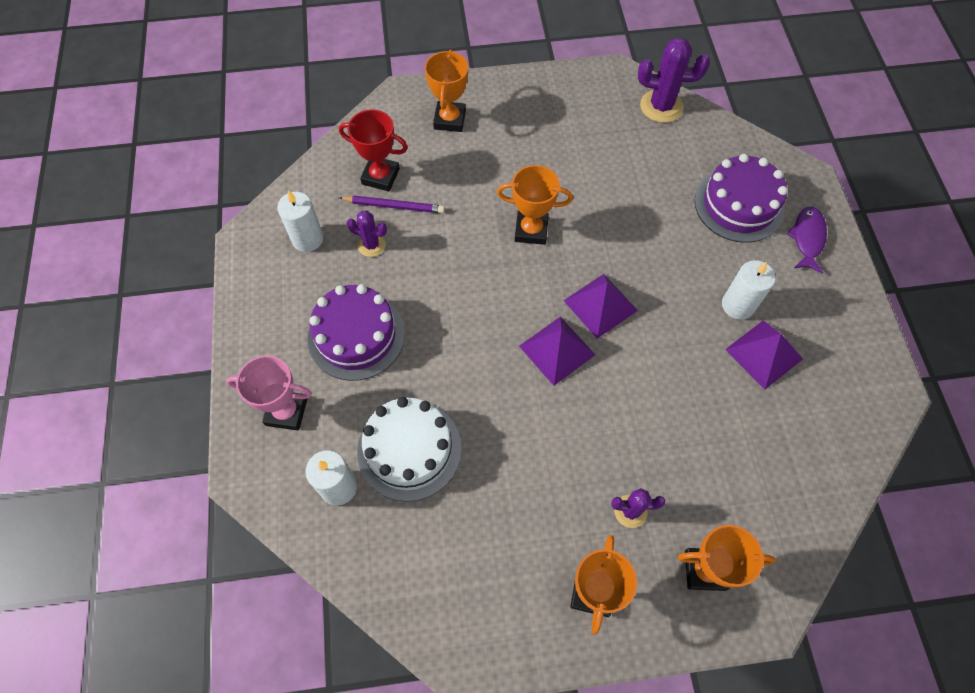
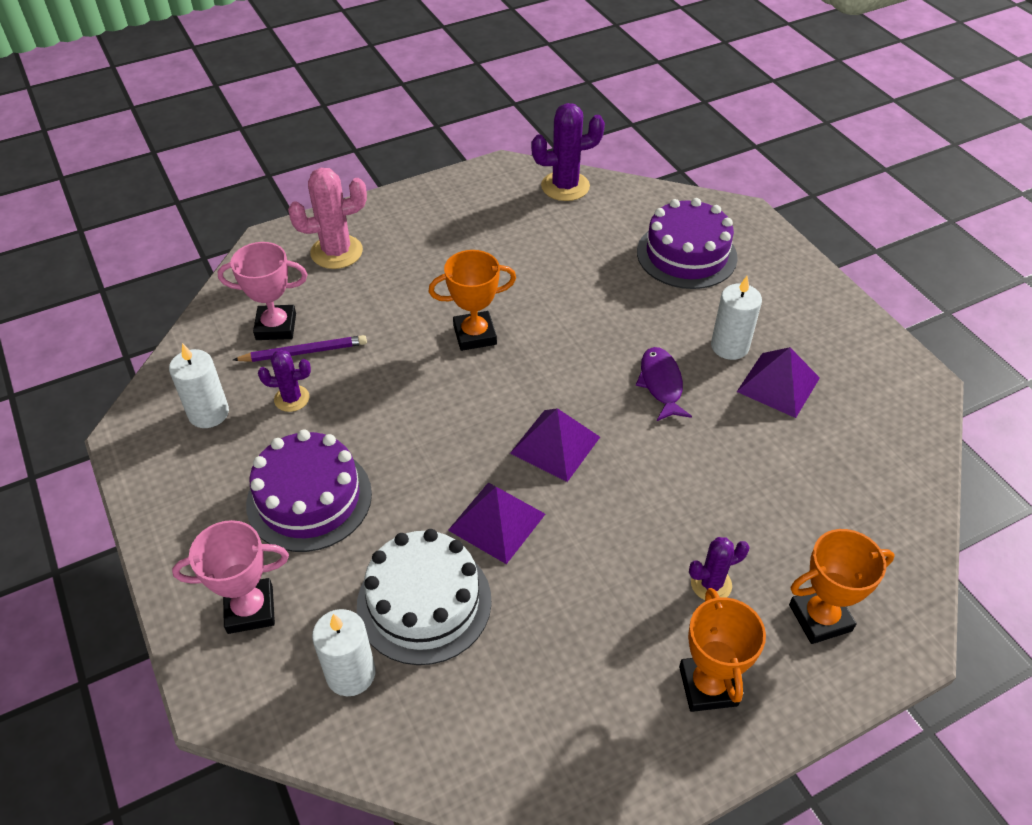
camera: 20 degrees left, 15 degrees down
(380, 176) = (276, 327): red trophy -> pink trophy
(450, 120) = (336, 252): orange trophy -> pink cactus
(600, 305) = (584, 387): purple pyramid -> purple pyramid (497, 522)
(807, 238) = (769, 267): purple fish -> purple fish (661, 384)

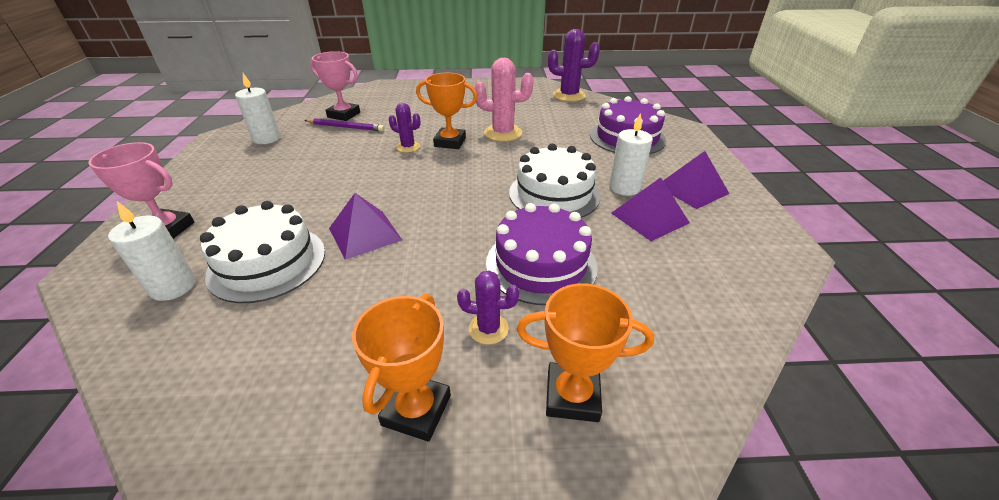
camera: 25 degrees right, 10 degrees down
(292, 398) = (315, 143): purple cactus -> purple cactus (408, 147)
(309, 498) = (269, 188): purple cake -> purple cake (541, 264)
(336, 252) = (409, 95): pink cactus -> pink cactus (503, 133)
(555, 445) = (447, 205): purple pyramid -> purple pyramid (692, 189)
(661, 384) = (554, 194): purple fish -> white cake

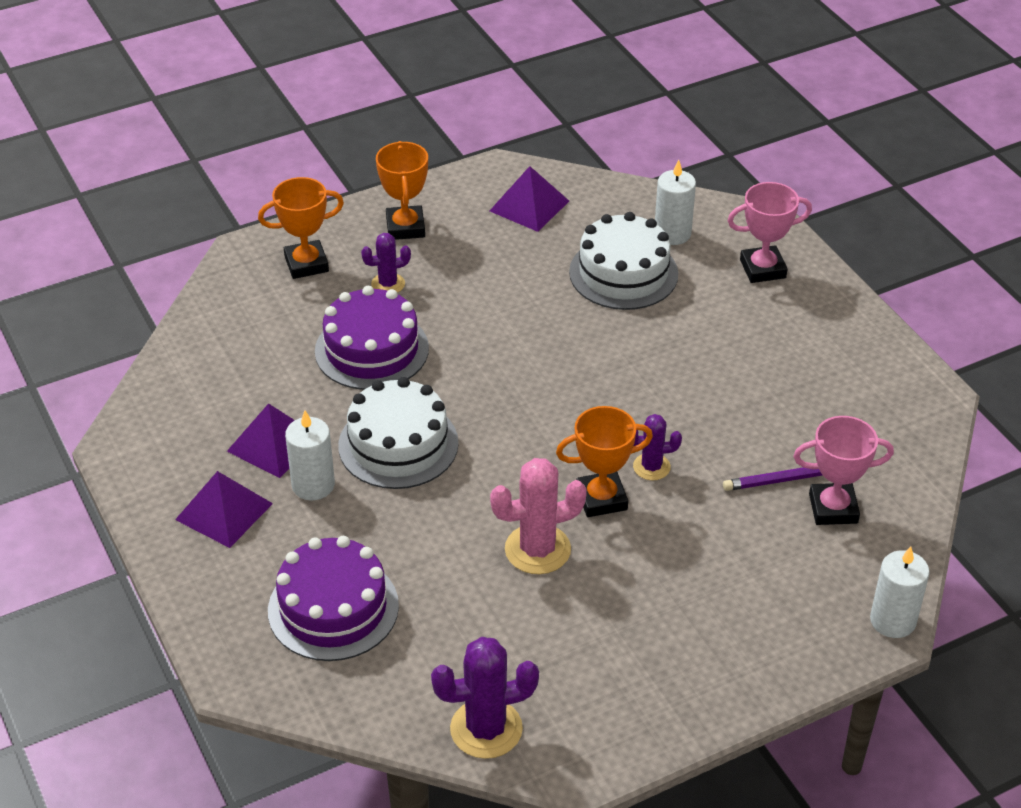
camera: 155 degrees right, 5 degrees up
(267, 138) = (866, 415): white candle -> white candle (892, 620)
(365, 234) = (567, 326): purple pyramid -> purple pyramid (529, 206)

